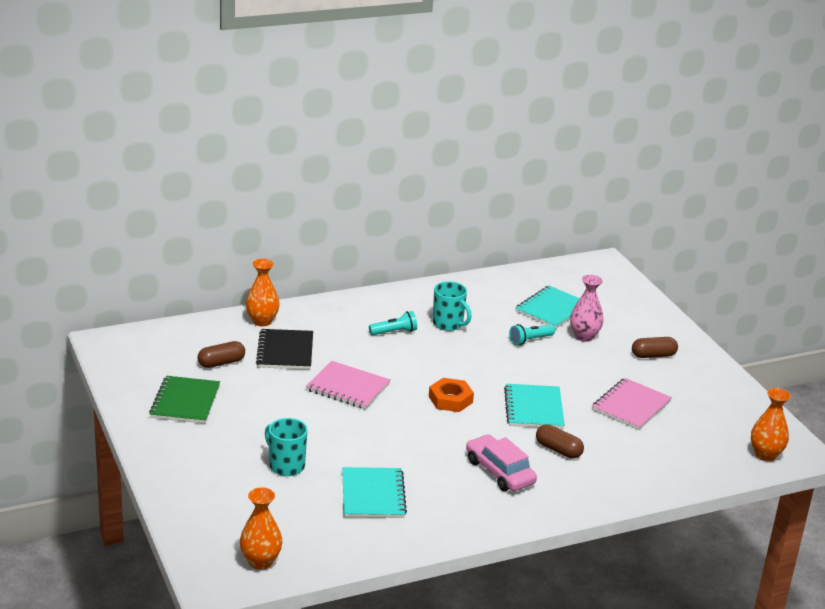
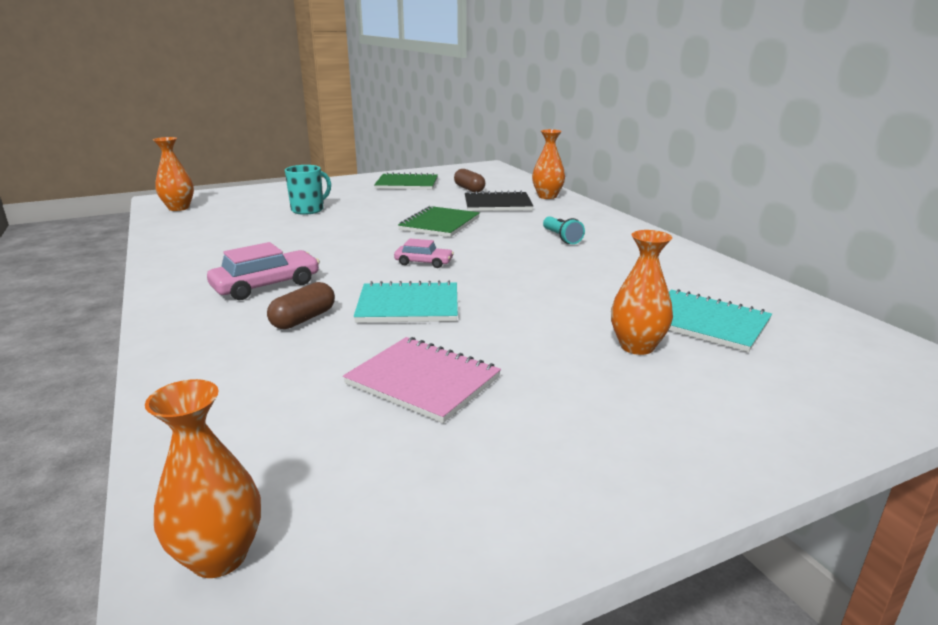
camera: 90 degrees right, 5 degrees down
(348, 387) = (440, 224): pink notebook -> green notebook
(373, 495) = (250, 235): turquoise notebook -> none
(448, 324) = (600, 260): turquoise mug -> none
(450, 399) = (424, 262): orange nut -> pink car
(530, 340) = (593, 306): turquoise flashlight -> none
(584, 336) = (637, 346): pink vase -> orange vase
(653, 355) = (614, 415): brown capsule -> none

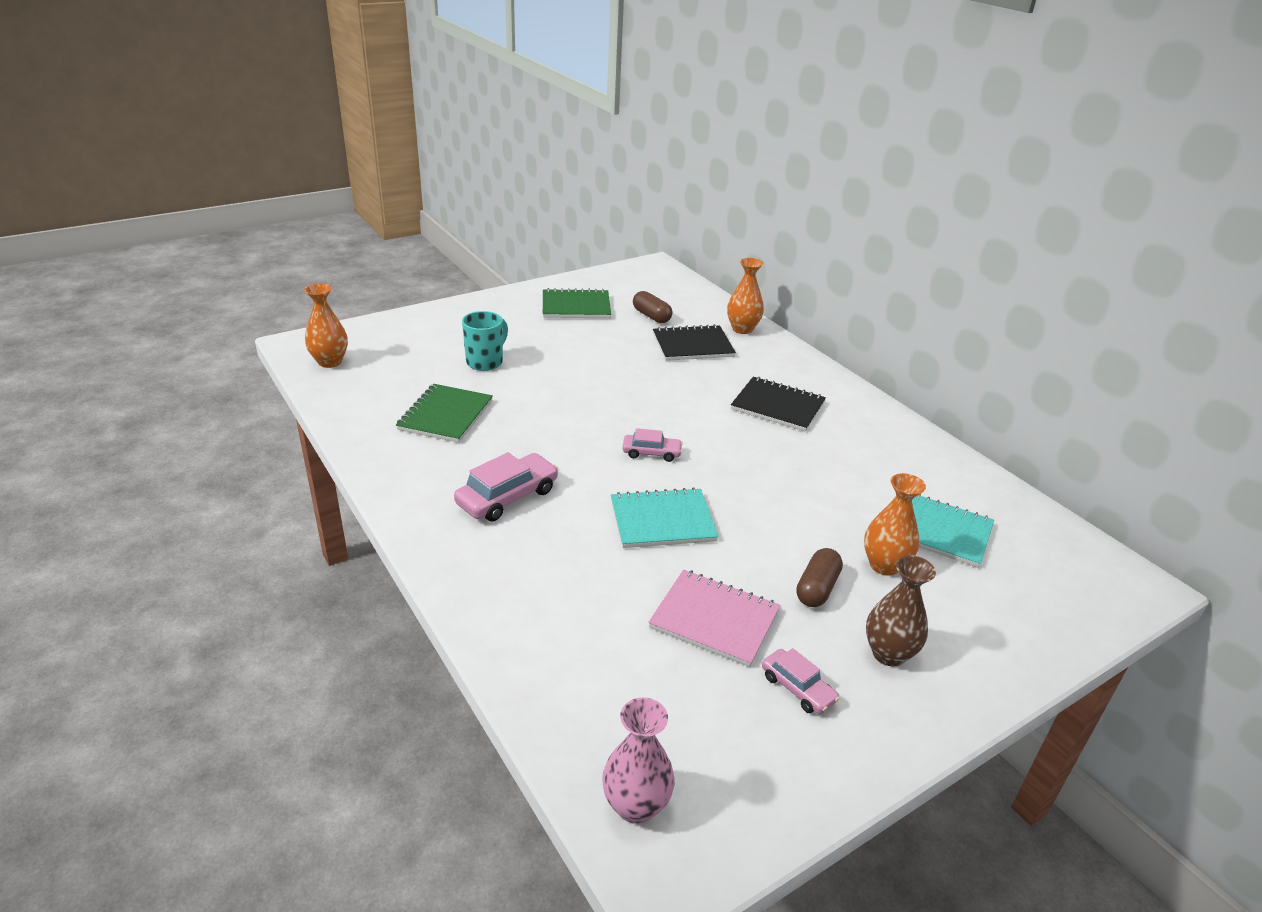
camera: 10 degrees left, 10 degrees up
(219, 556) = (636, 806): orange vase -> pink vase
(303, 319) = (570, 545): brown capsule -> brown capsule (817, 588)
(440, 224) = (643, 385): green notebook -> green notebook (445, 415)
(494, 447) = (797, 688): none -> pink car
(561, 238) = (778, 406): turquoise flashlight -> black notebook
(620, 421) = (888, 654): none -> brown vase

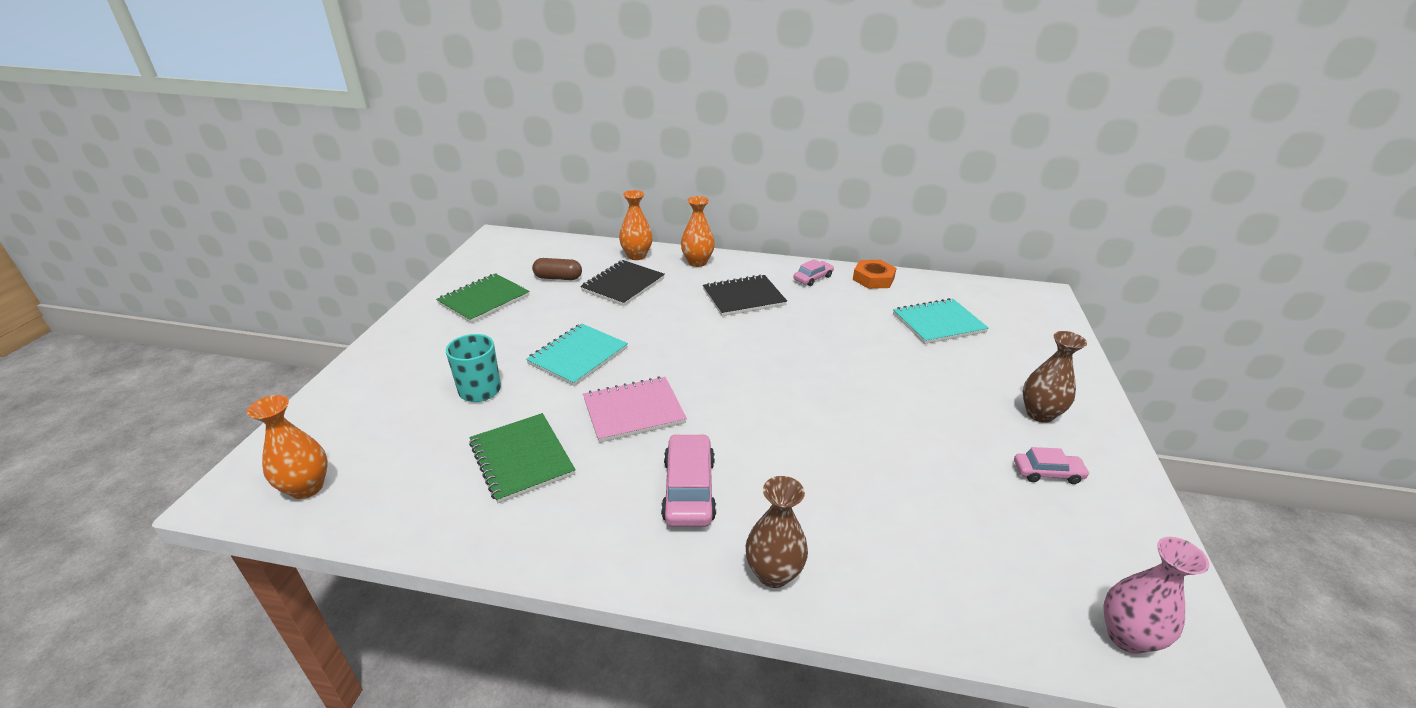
camera: 45 degrees left, 0 degrees up
(475, 574) = (773, 573): none -> brown vase
(651, 453) = (726, 380): pink car -> pink car (813, 278)
(662, 520) = (813, 424): turquoise notebook -> turquoise notebook (578, 356)
(714, 619) = (947, 467): pink notebook -> pink notebook (634, 411)
(817, 588) = (953, 402): brown capsule -> none
(884, 565) = (953, 362): orange vase -> orange vase (697, 262)
(943, 459) = (873, 279): none -> orange nut

